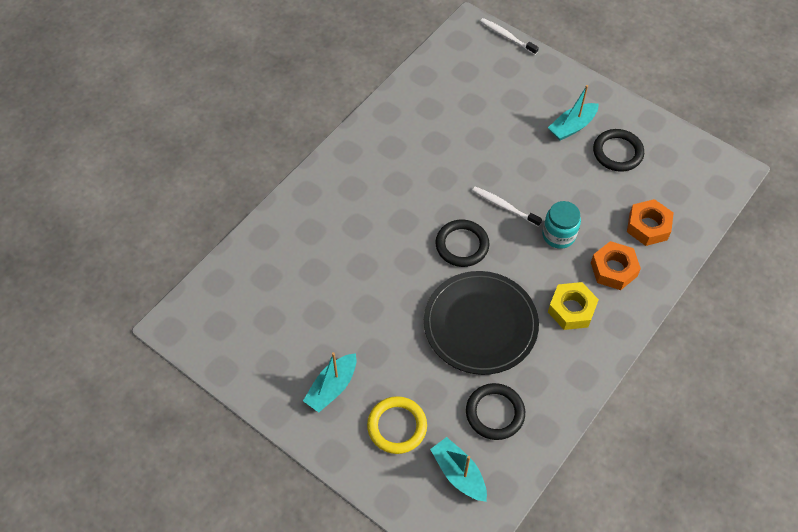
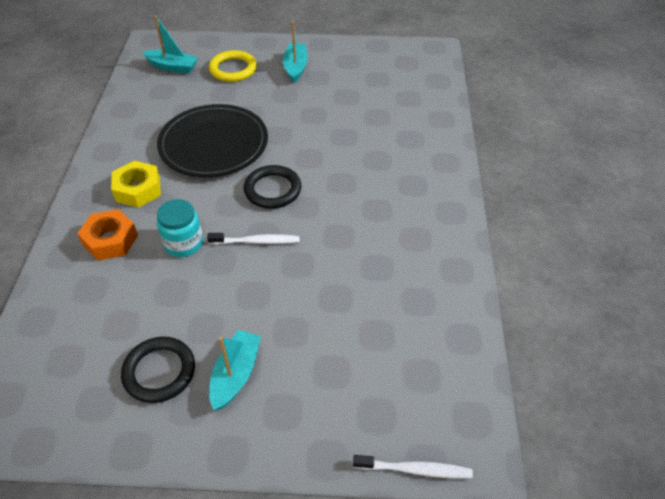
camera: 145 degrees right, 10 degrees down
(495, 413) = (166, 103): black ring -> none
(648, 226) = (87, 300): orange nut -> none

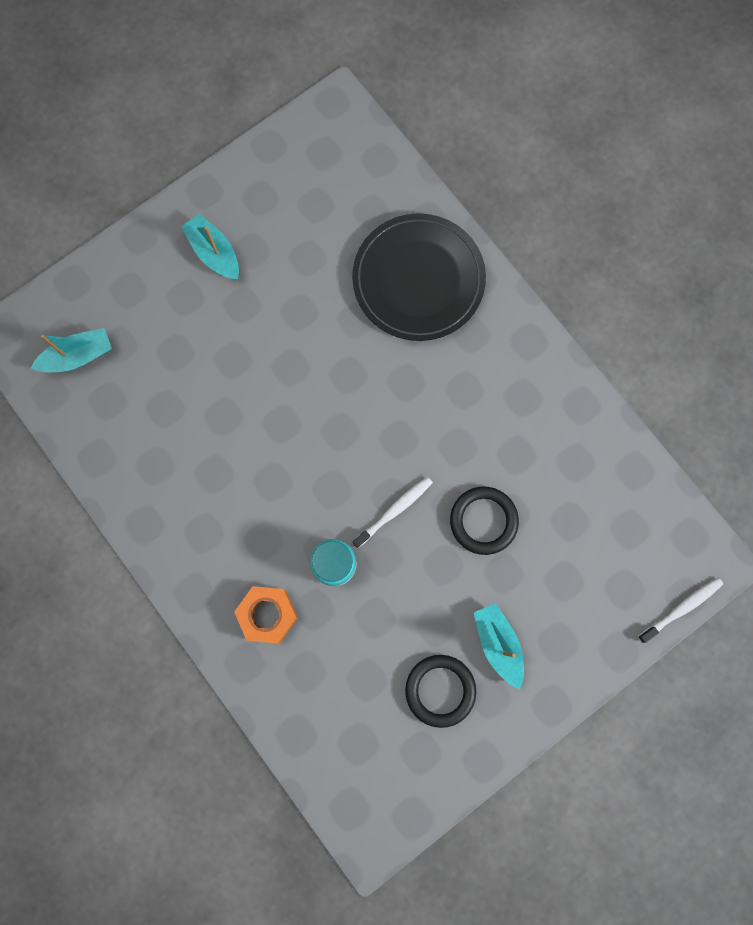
camera: 40 degrees left, 30 degrees up
(138, 190) = (229, 543): yellow nut -> none
(213, 144) = (241, 431): black plate -> black plate (418, 279)
(233, 69) = (149, 307): yellow ring -> none
(272, 190) = (352, 441): black ring -> black ring (483, 521)

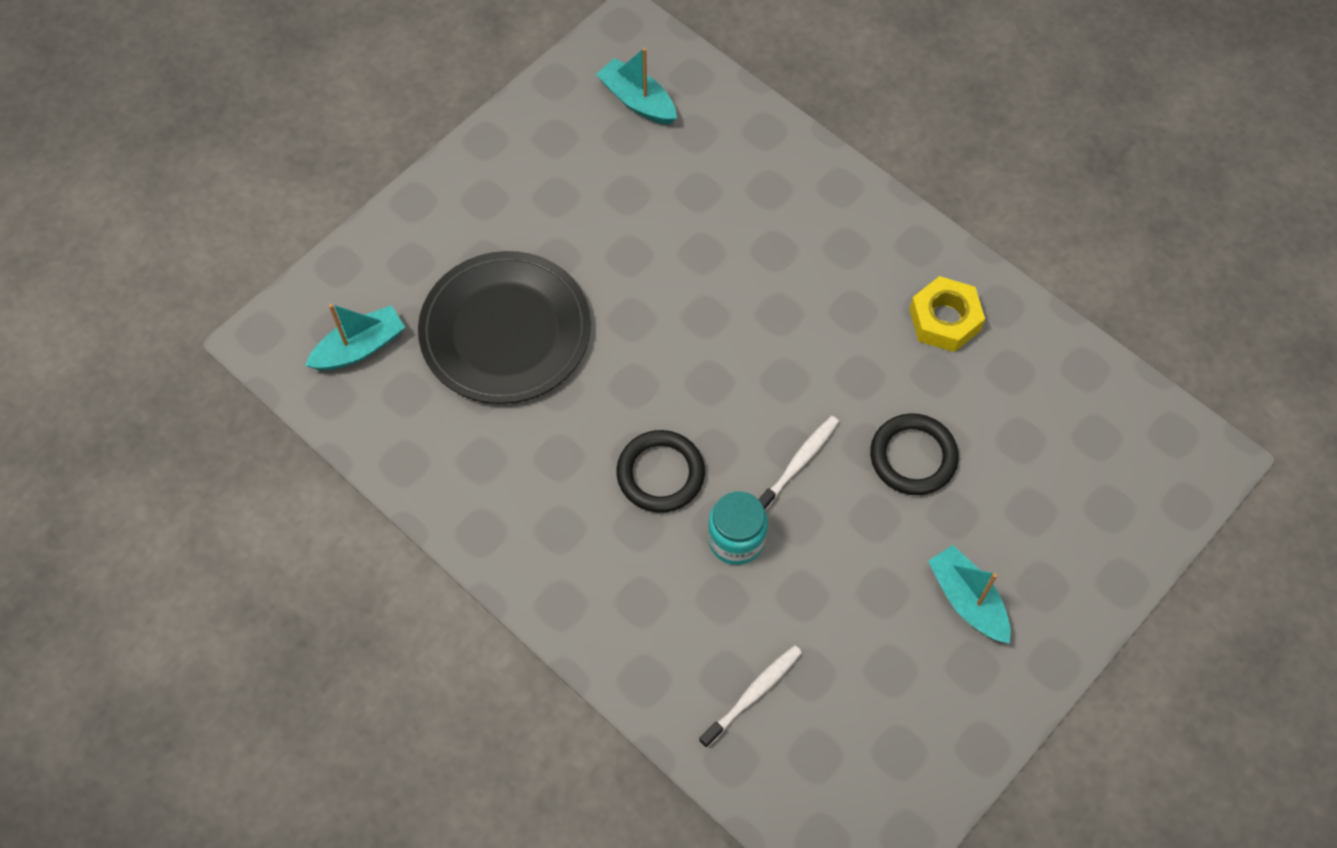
camera: 10 degrees left, 15 degrees down
(214, 252) = (510, 205): turquoise boat -> turquoise boat (637, 101)
(267, 614) = (662, 615): orange nut -> none
(418, 279) = (768, 198): black plate -> black plate (505, 331)
(440, 690) = (906, 669): black ring -> black ring (660, 474)
(534, 410) = (944, 320): none -> yellow nut
(682, 608) = (1186, 519): white toothbrush -> white toothbrush (753, 694)

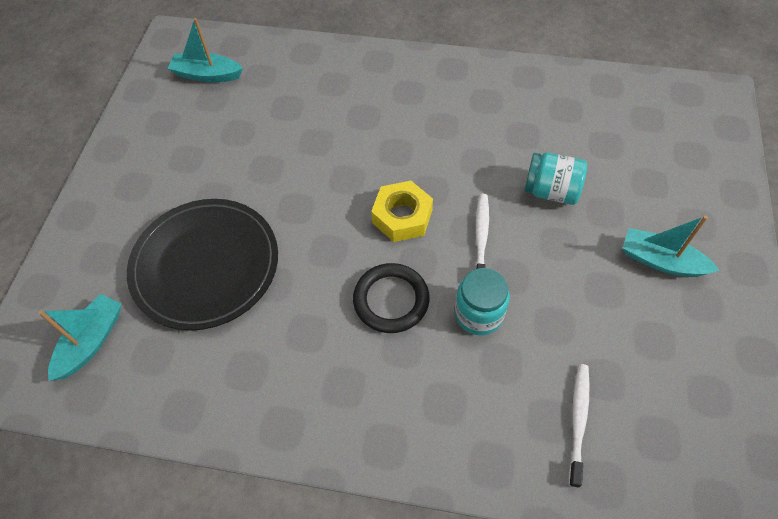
camera: 30 degrees left, 5 degrees down
(913, 457) = (551, 191): black ring -> turquoise jar
(944, 320) = (502, 101): yellow nut -> yellow nut (402, 216)

